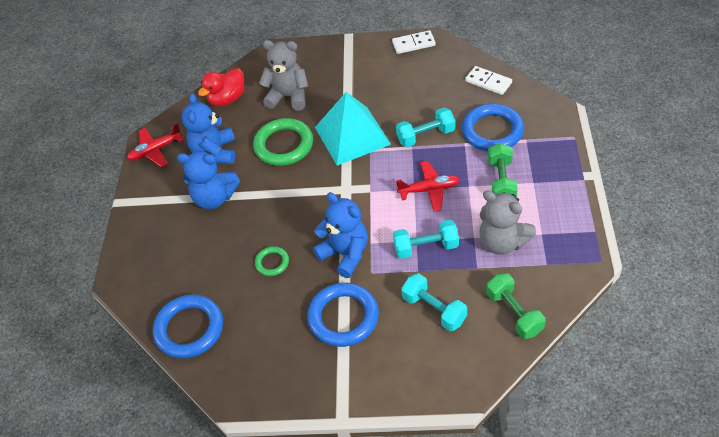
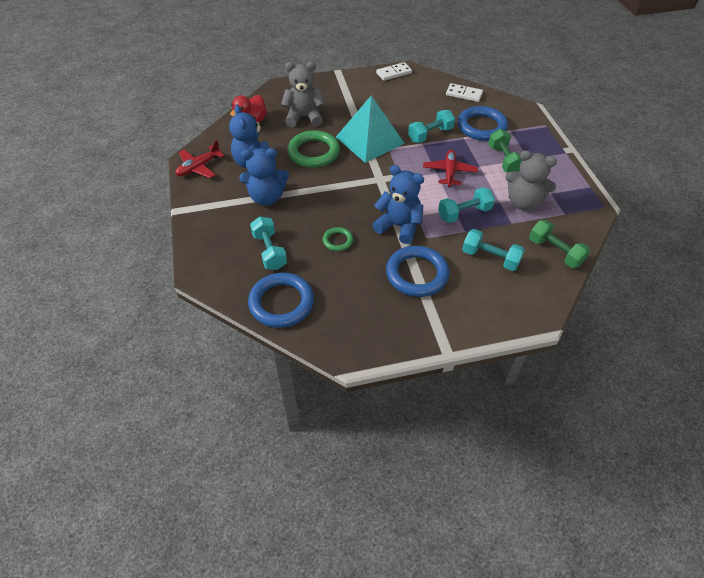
camera: 20 degrees left, 0 degrees up
(197, 265) = (269, 251): none -> turquoise dumbbell
(429, 190) = (449, 172): red plane -> red plane turned 60 degrees counterclockwise

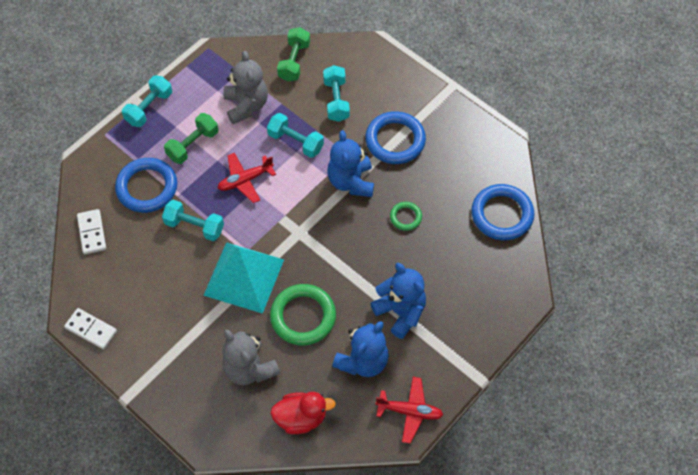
camera: 125 degrees left, 10 degrees up
(269, 251) = (460, 261): turquoise dumbbell -> turquoise dumbbell (149, 108)

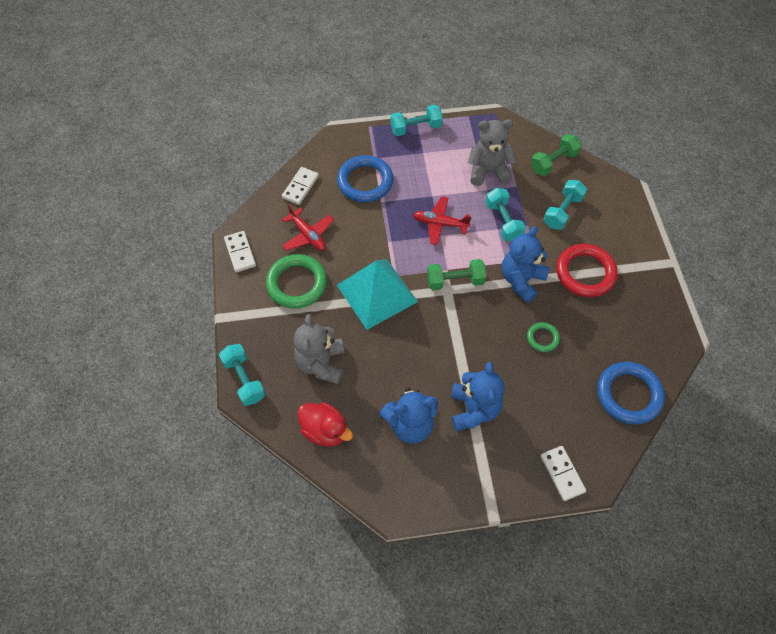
camera: 40 degrees right, 0 degrees up
(193, 145) = (424, 173): green dumbbell -> green dumbbell (455, 281)
(194, 226) = (374, 231): turquoise dumbbell -> turquoise dumbbell (244, 379)
(246, 105) = (488, 171): grey teddy bear -> grey teddy bear turned 120 degrees counterclockwise
(303, 316) = (394, 355): green ring -> green ring (297, 283)
(395, 140) = (585, 273): blue ring -> red ring
(409, 411) = (412, 494): red plane -> red plane (308, 235)
(502, 310) = (562, 474): none -> white domino

